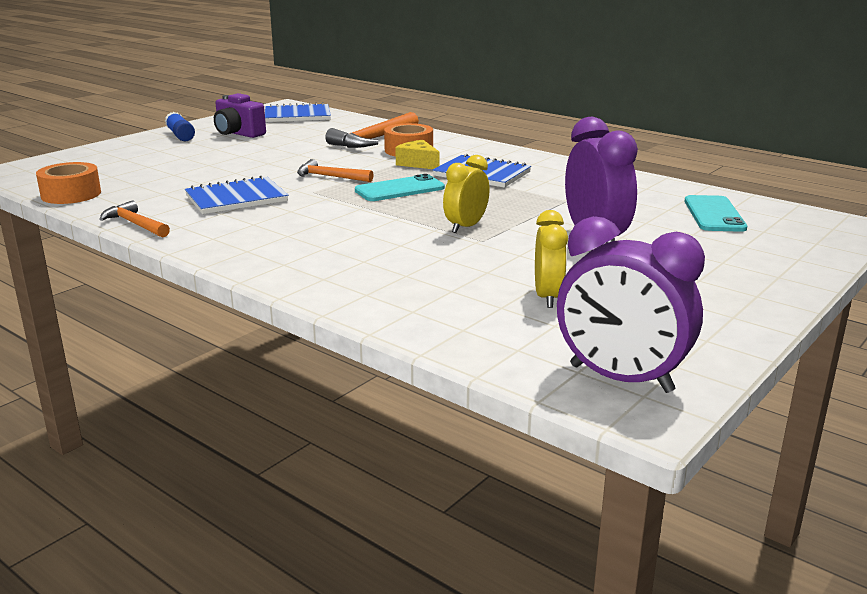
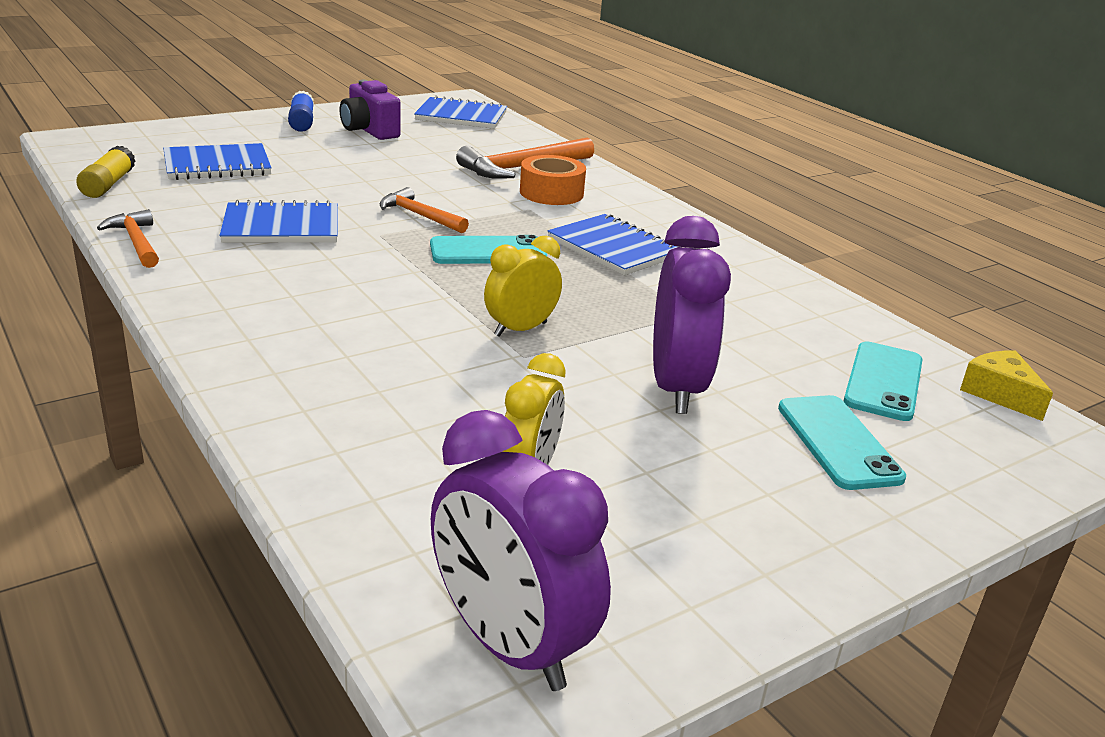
camera: 15 degrees right, 5 degrees up
(71, 194) = (108, 184): orange tape -> yellow glue stick
(145, 170) = (217, 165): none -> blue notebook
(418, 163) = (545, 215): yellow cheese -> yellow cheese (1000, 394)
(715, 248) = (838, 442): none -> turquoise phone

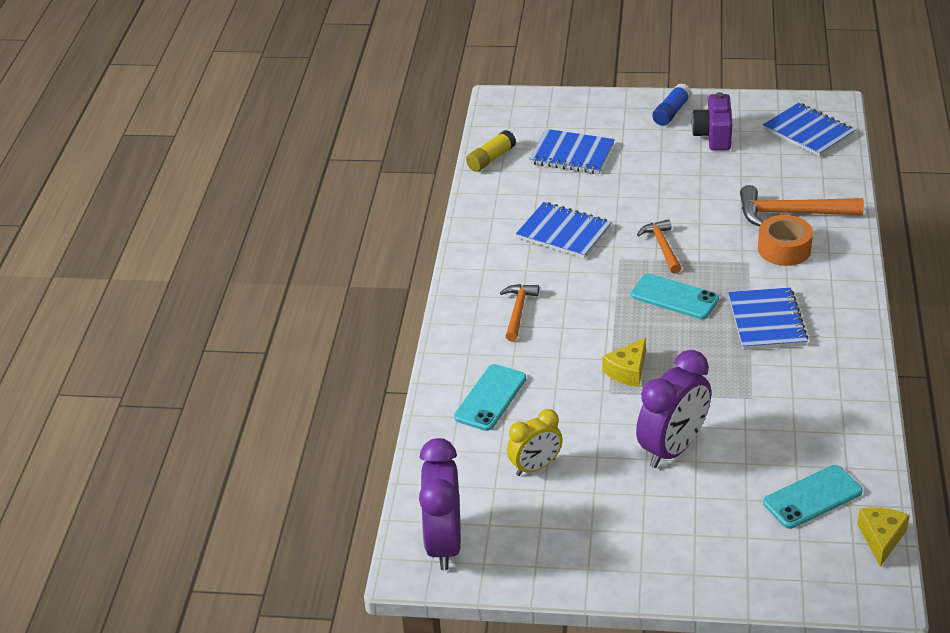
camera: 45 degrees right, 10 degrees up
(136, 242) = (471, 222): orange hammer -> orange hammer (518, 311)
(520, 329) = (628, 371): yellow clock -> yellow cheese
(838, 442) = (723, 522): turquoise phone -> turquoise phone (490, 398)

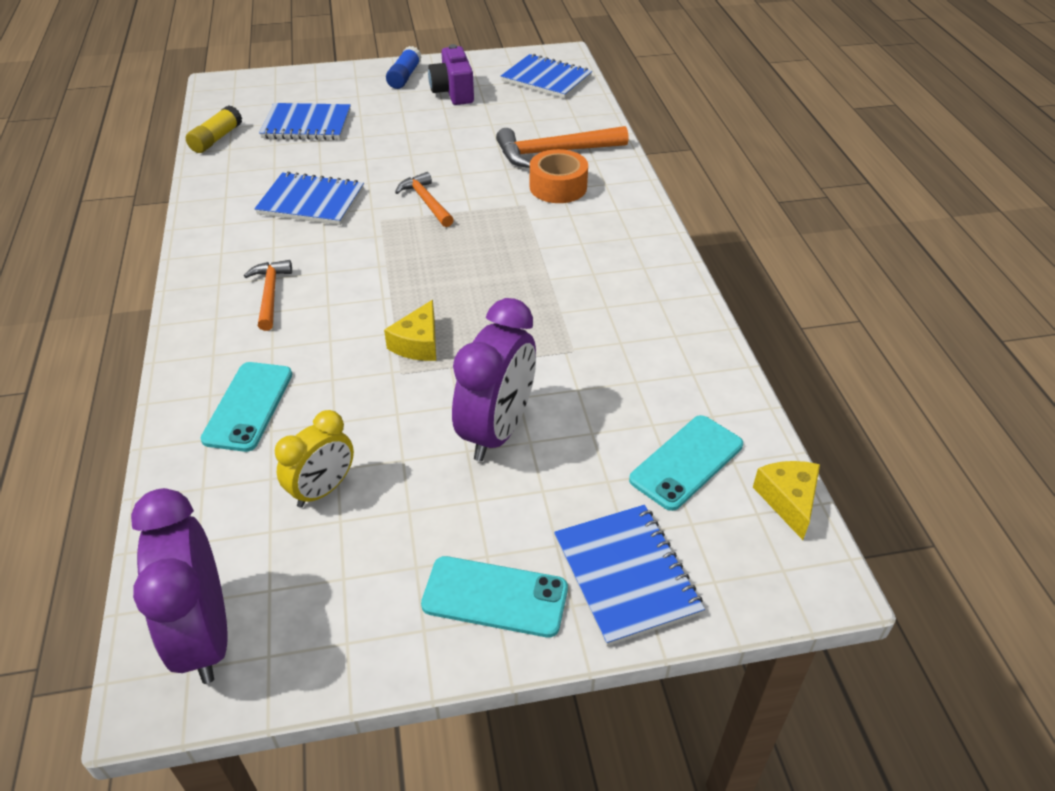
camera: 20 degrees left, 5 degrees up
(674, 297) = (453, 252): turquoise phone -> turquoise phone (495, 597)
(767, 321) = (564, 262): blue notebook -> blue notebook (626, 575)

